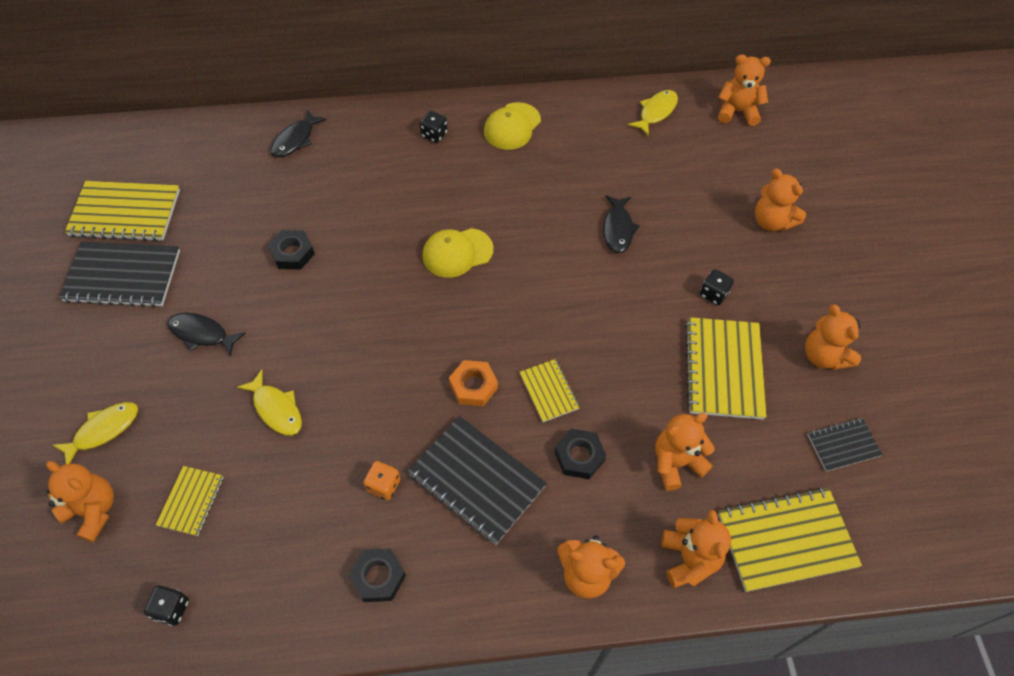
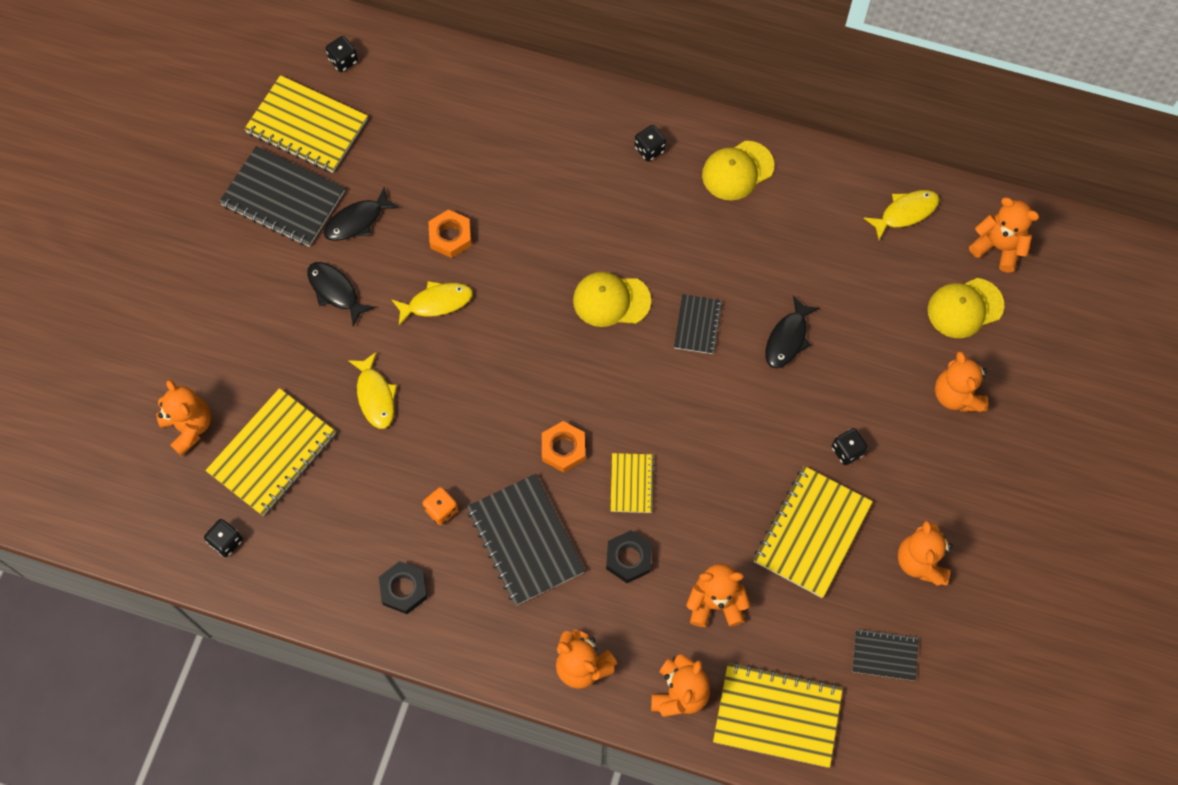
camera: 25 degrees right, 10 degrees up
(103, 430) = (219, 354): yellow fish -> yellow fish (436, 302)
(141, 155) = (343, 61): none -> black dice
(191, 501) = (272, 453): yellow notebook -> yellow notebook, size x1.84
(292, 253) = (450, 236): black nut -> orange nut
(295, 139) = (503, 101): black fish -> black fish (357, 221)
(539, 245) = (697, 325): none -> black notebook
(739, 159) = (965, 308): none -> yellow cap

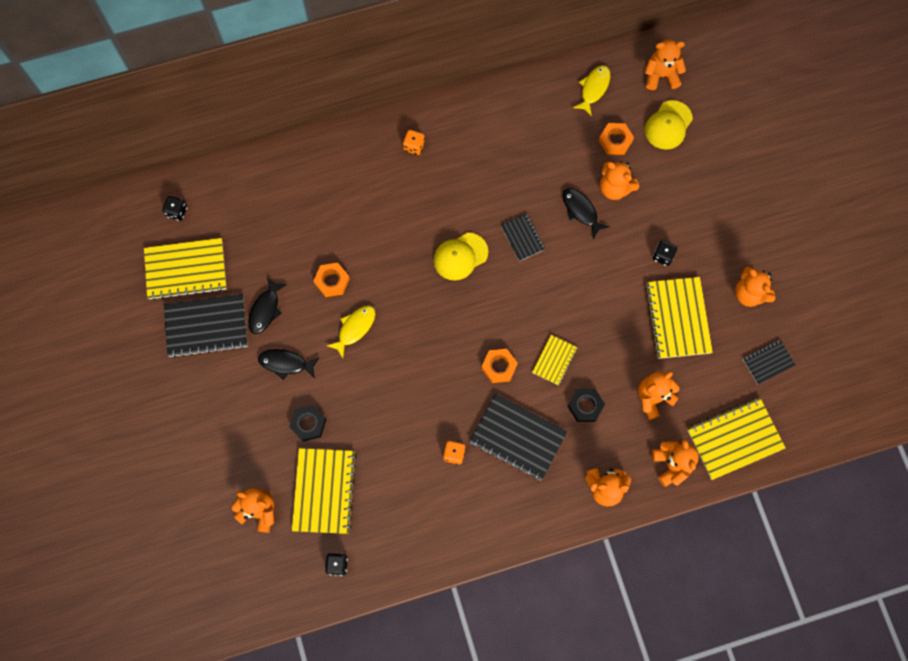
camera: 35 degrees left, 5 degrees up
(375, 396) = (361, 412): yellow fish -> none
(404, 589) = (467, 517): black nut -> black nut (308, 424)
(631, 483) = (554, 360): yellow notebook -> yellow notebook turned 60 degrees clockwise
(649, 149) = (414, 146): black dice -> orange dice
(737, 171) = (477, 126): yellow cap -> none
(788, 338) = (581, 211): black fish -> black fish turned 150 degrees clockwise
(887, 286) = (615, 141): none -> orange nut
(956, 395) = (700, 181): orange teddy bear -> orange teddy bear (615, 188)

